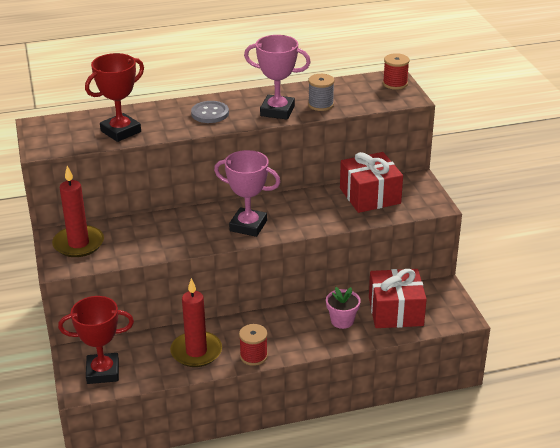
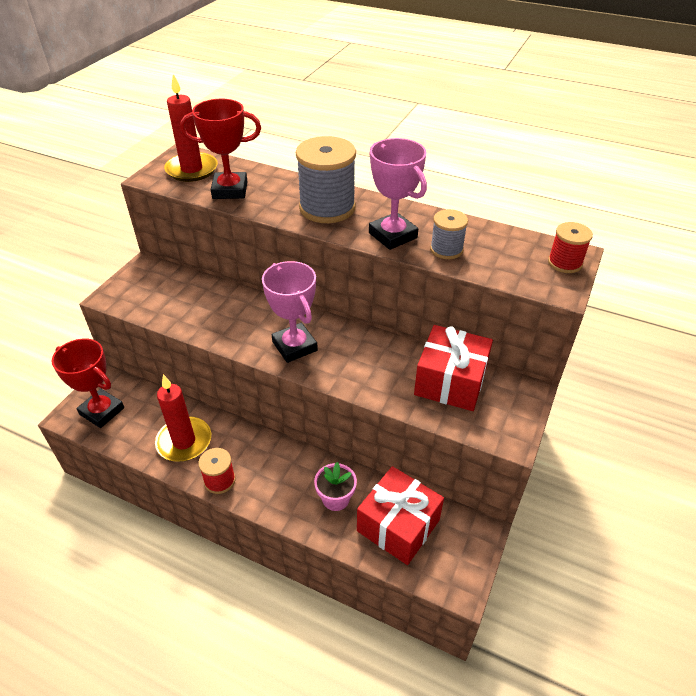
camera: 40 degrees right, 10 degrees up
(78, 244) = (149, 283): red candle -> red candle (192, 169)
(210, 113) = (327, 208): grey button -> grey spool

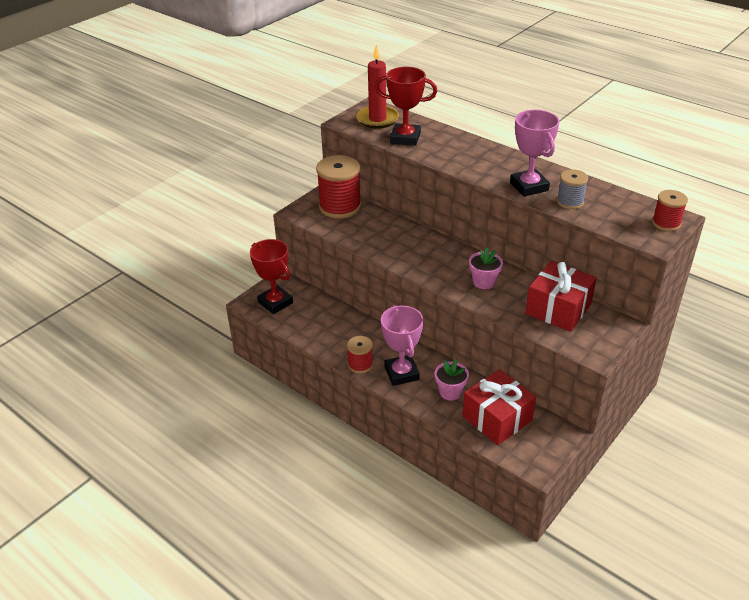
camera: 15 degrees right, 5 degrees down
(163, 282) = (340, 207): none -> red spool
(184, 441) = (336, 333): red candle -> none
(294, 346) = (437, 266): pink trophy -> pink trophy (401, 373)
(327, 208) = (481, 160): grey spool -> none
(355, 358) = (484, 282): none -> pink flower pot

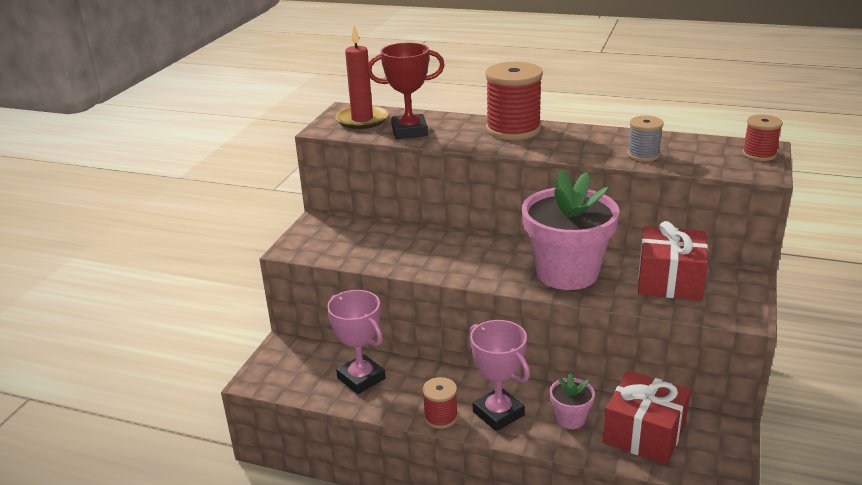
camera: 20 degrees left, 10 degrees down
(275, 302) = (288, 372): red trophy -> none
(340, 207) = (341, 232): red spool -> red spool (513, 129)
(484, 282) = (567, 273): pink flower pot -> pink flower pot, size x2.22
(529, 186) = (587, 149): pink trophy -> pink trophy (361, 378)

